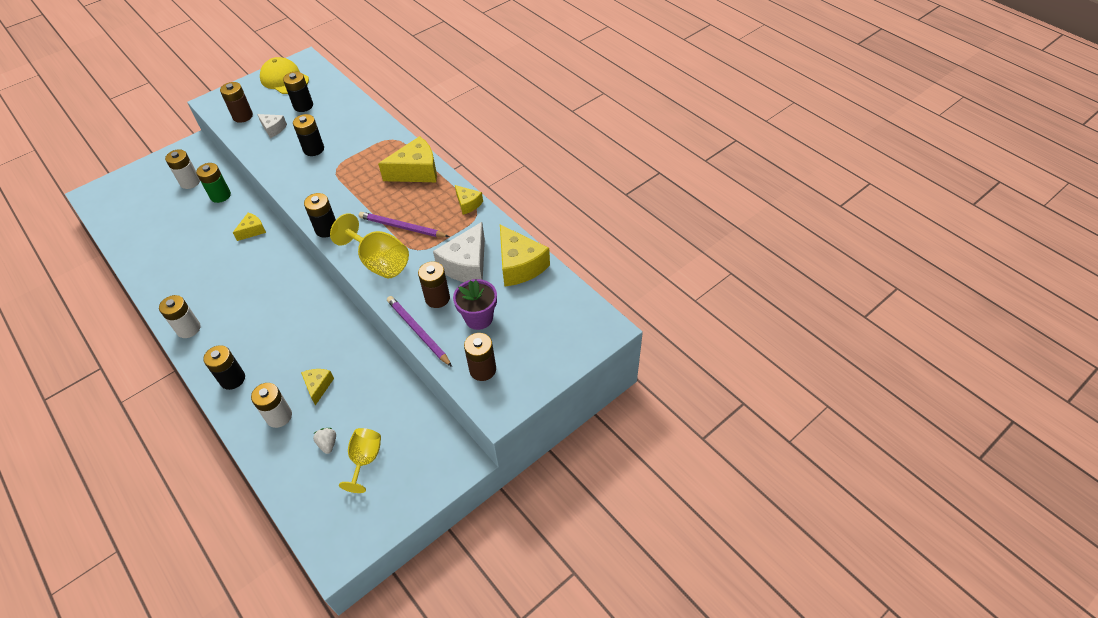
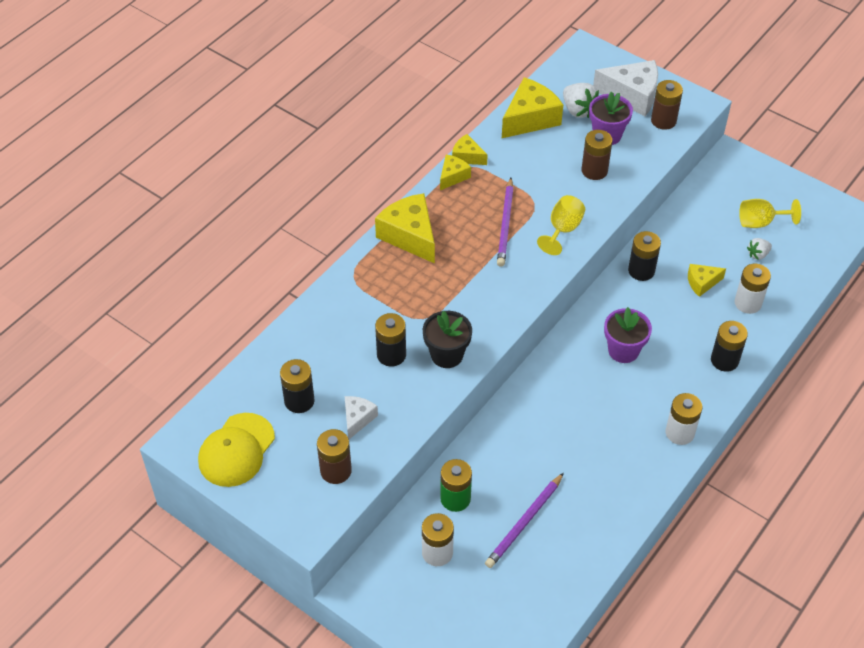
camera: 105 degrees left, 0 degrees up
(252, 230) = (509, 430): yellow cheese -> yellow cheese (467, 157)
(281, 311) = (623, 350): none -> purple flower pot
(297, 176) = (447, 355): none -> black flower pot
(326, 229) = (529, 293): black battery -> black battery (641, 271)
(379, 262) = (563, 230): yellow goblet -> yellow goblet, size x0.66
(418, 332) = (640, 175): purple pencil -> purple pencil (524, 522)
(466, 265) = (543, 158): white cheese -> white cheese (632, 96)
(519, 303) = (578, 110): none -> white strawberry

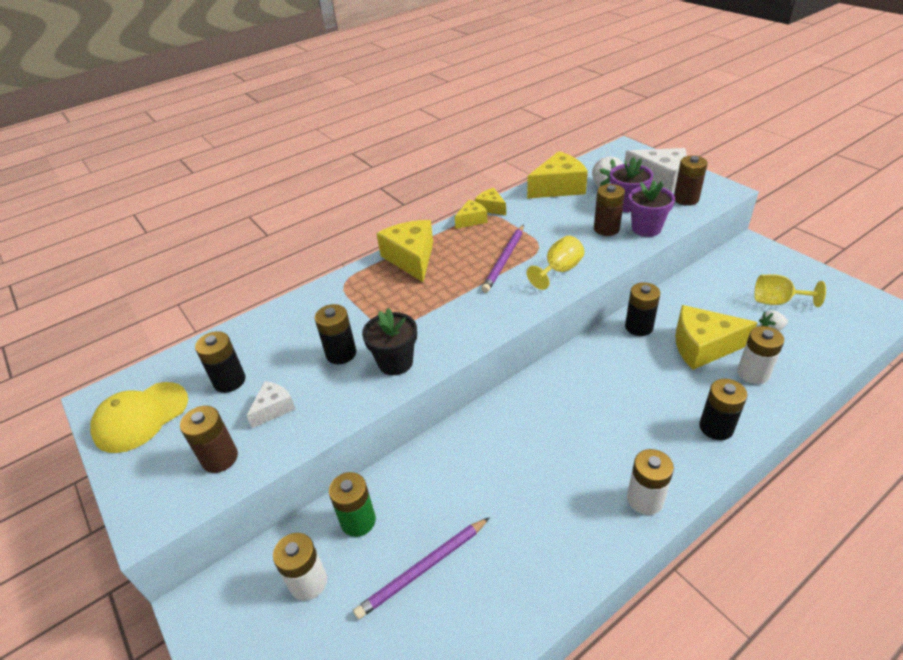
camera: 20 degrees right, 10 degrees down
(623, 350) = (600, 398): purple flower pot -> purple flower pot (646, 228)
(702, 283) = (703, 346): yellow cheese -> yellow cheese, size x1.85

